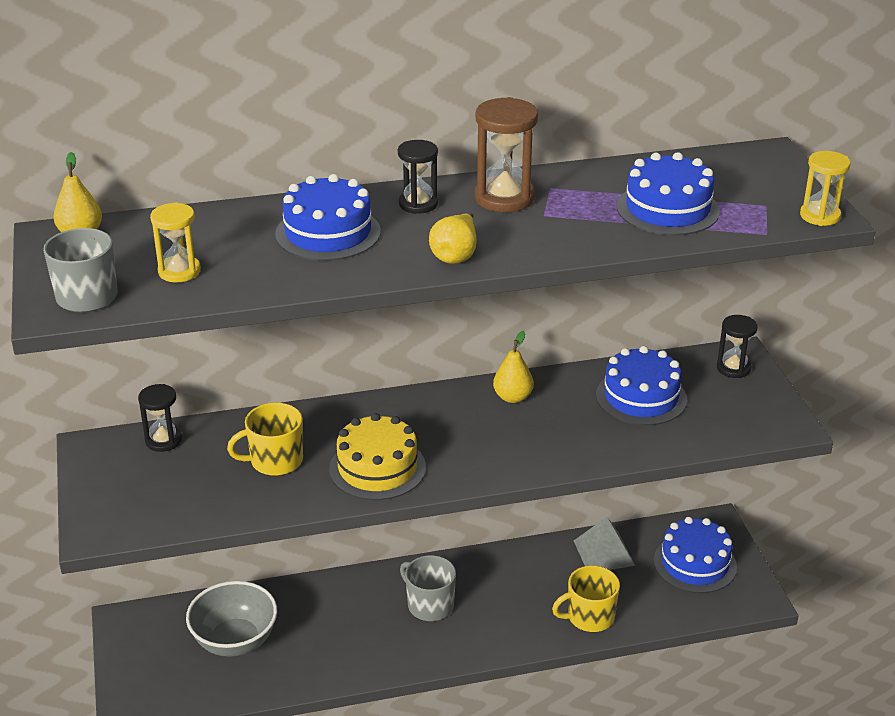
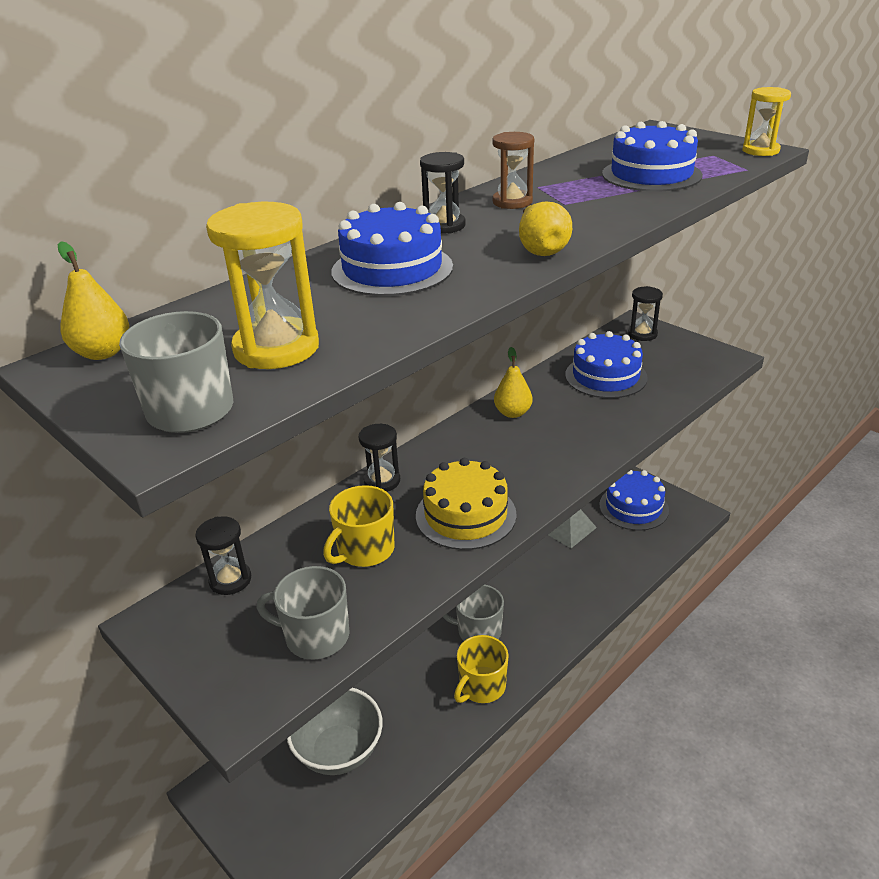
camera: 30 degrees left, 0 degrees up
(179, 271) = (276, 348): yellow hourglass -> yellow hourglass, size x1.55
(184, 506) = (315, 636): none -> grey mug
(341, 412) = (382, 481): none -> black hourglass
(504, 198) = (512, 202): brown hourglass -> brown hourglass, size x0.65
(589, 617) = (603, 580): yellow mug -> yellow mug (481, 686)

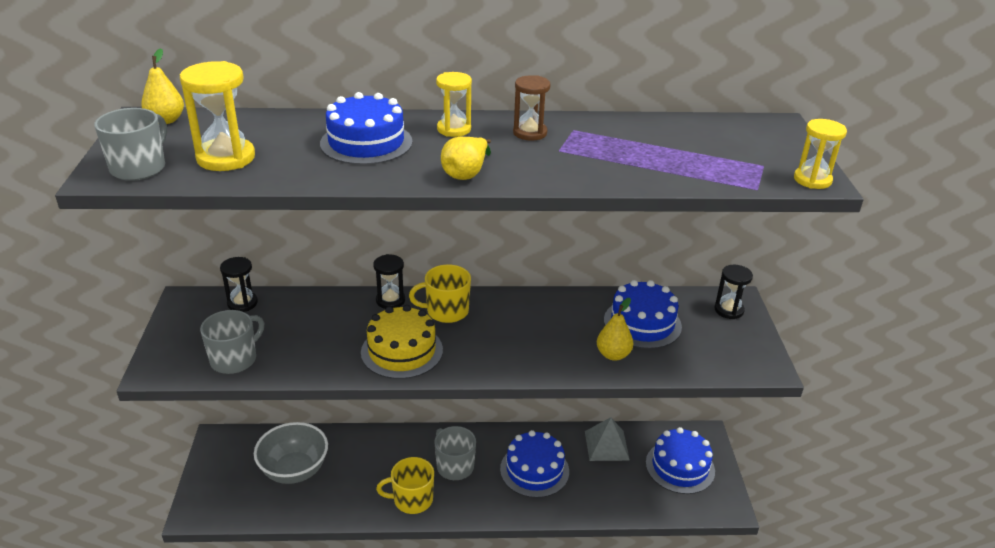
camera: 40 degrees right, 0 degrees up
(315, 636) = (234, 359): grey mug -> grey mug turned 75 degrees clockwise
(365, 550) = (322, 332): yellow mug -> yellow mug (446, 311)
(444, 226) = (454, 129): black hourglass -> yellow hourglass
(513, 413) = (534, 308): yellow pear -> yellow pear (613, 355)
(651, 174) = (671, 158): blue cake -> blue cake (534, 470)

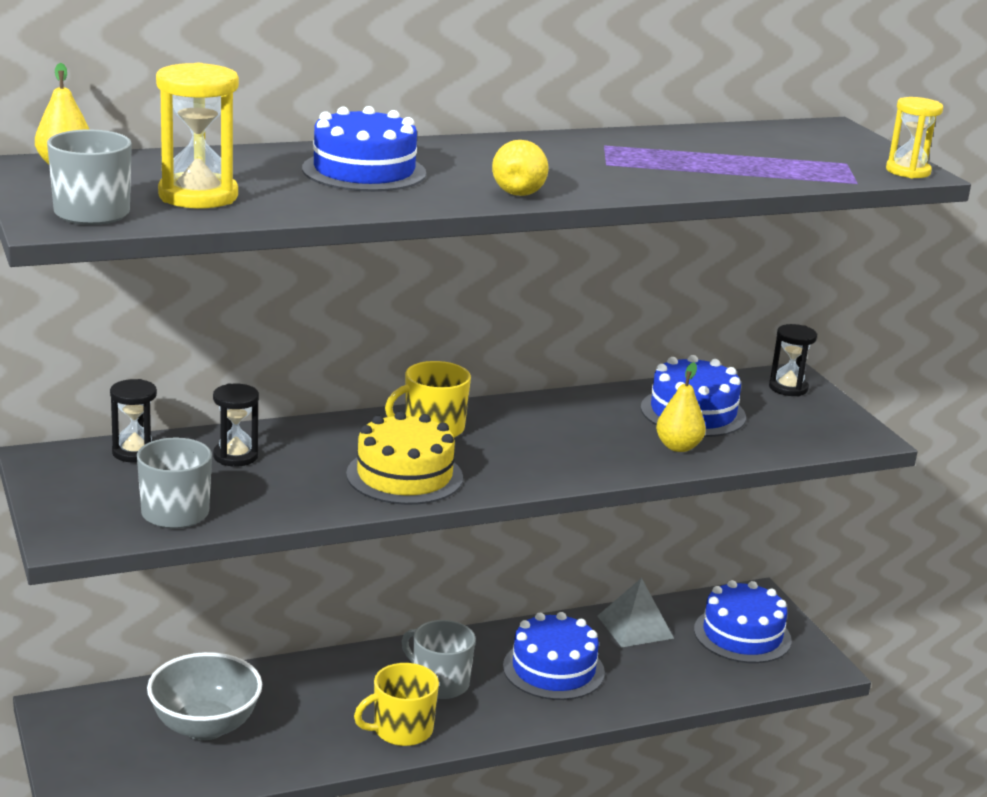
camera: 20 degrees left, 10 degrees down
(390, 300) = (347, 426): black hourglass -> black hourglass (235, 456)
(454, 129) = (460, 152): yellow hourglass -> none
(530, 133) = (556, 150): brown hourglass -> none

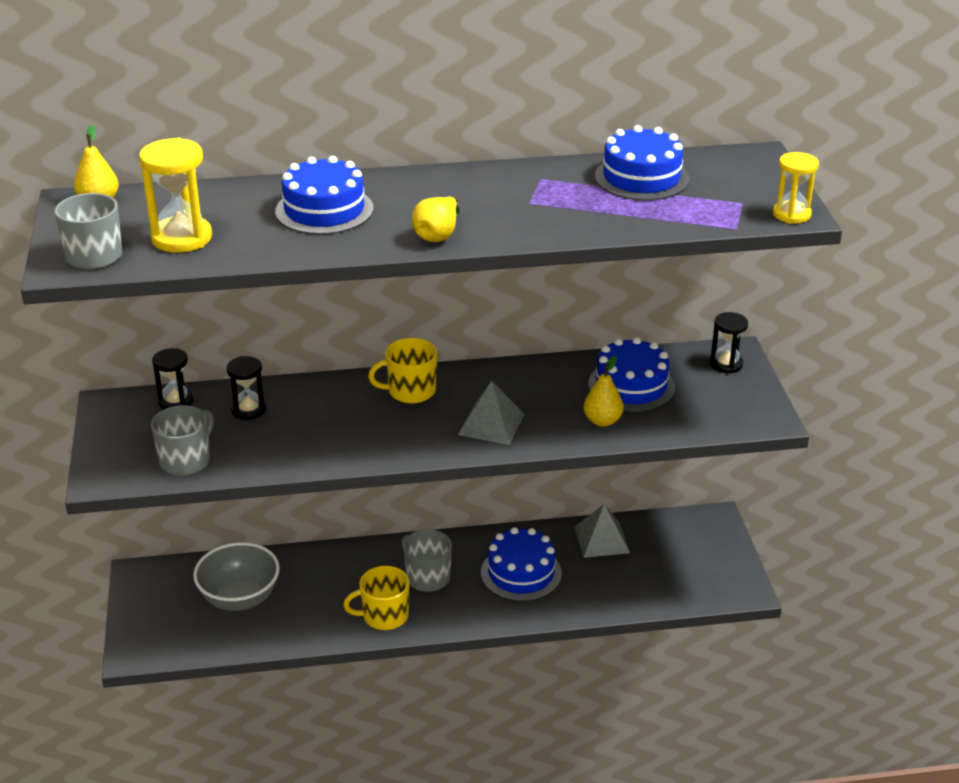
camera: 15 degrees right, 10 degrees up
(404, 476) = (369, 436): yellow cake -> none
(548, 456) = (491, 424): none -> grey pyramid
(742, 635) = (688, 554): blue cake -> blue cake (641, 178)

